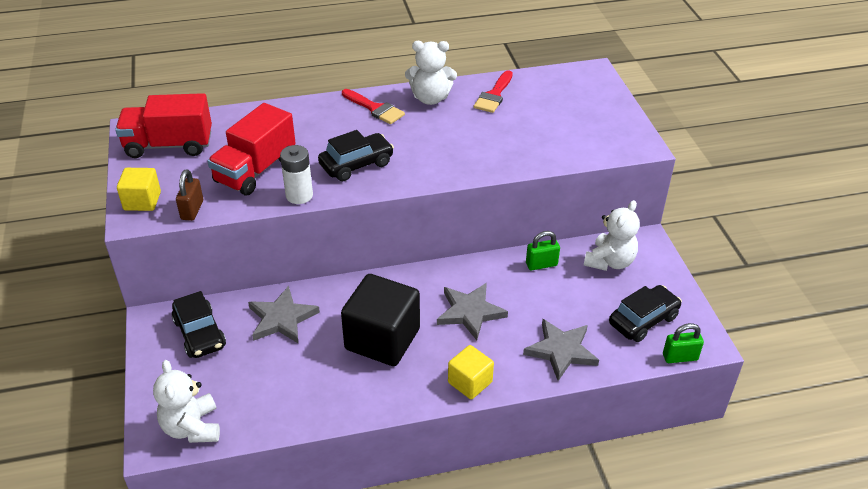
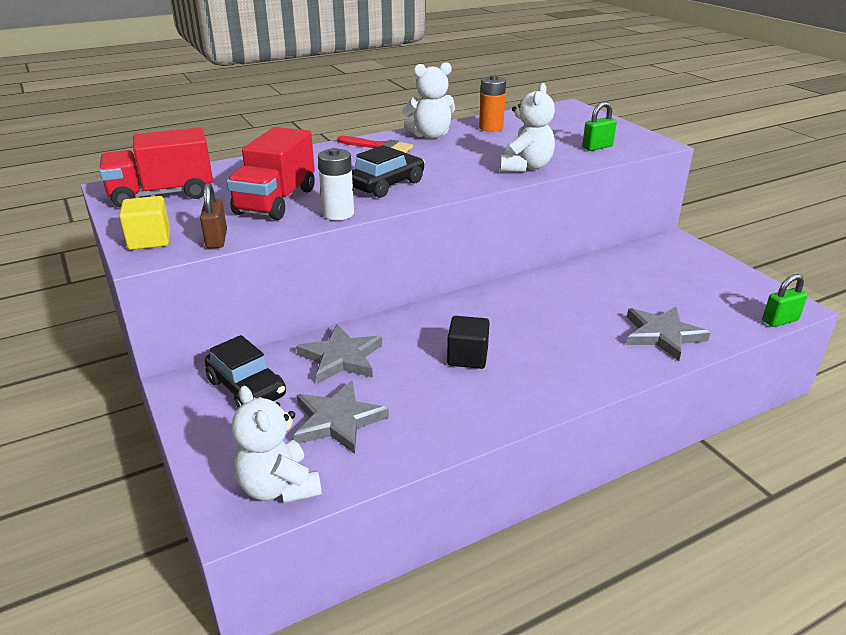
camera: 15 degrees left, 10 degrees down
(382, 339) = (467, 357): black cube -> black cube, size x0.54
(470, 312) = (547, 319): grey star -> grey star (338, 420)
(470, 382) = (588, 378): yellow cube -> none
(494, 95) = (491, 128): red brush -> orange battery
(541, 264) = (591, 271): green padlock -> green padlock (597, 147)
(610, 261) = (654, 259): white teddy bear -> white teddy bear (525, 167)
(643, 320) = (721, 298): black car -> none

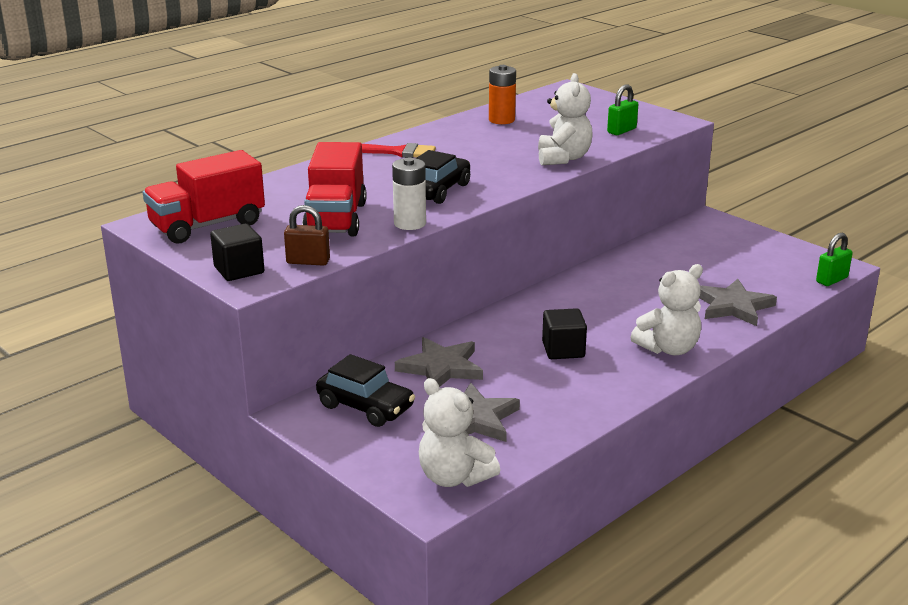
camera: 15 degrees left, 5 degrees down
(149, 240) = (239, 270): yellow cube -> black cube
(216, 240) = (308, 261): brown padlock -> brown padlock turned 60 degrees counterclockwise
(430, 135) = (443, 134): white teddy bear -> white teddy bear (668, 348)

